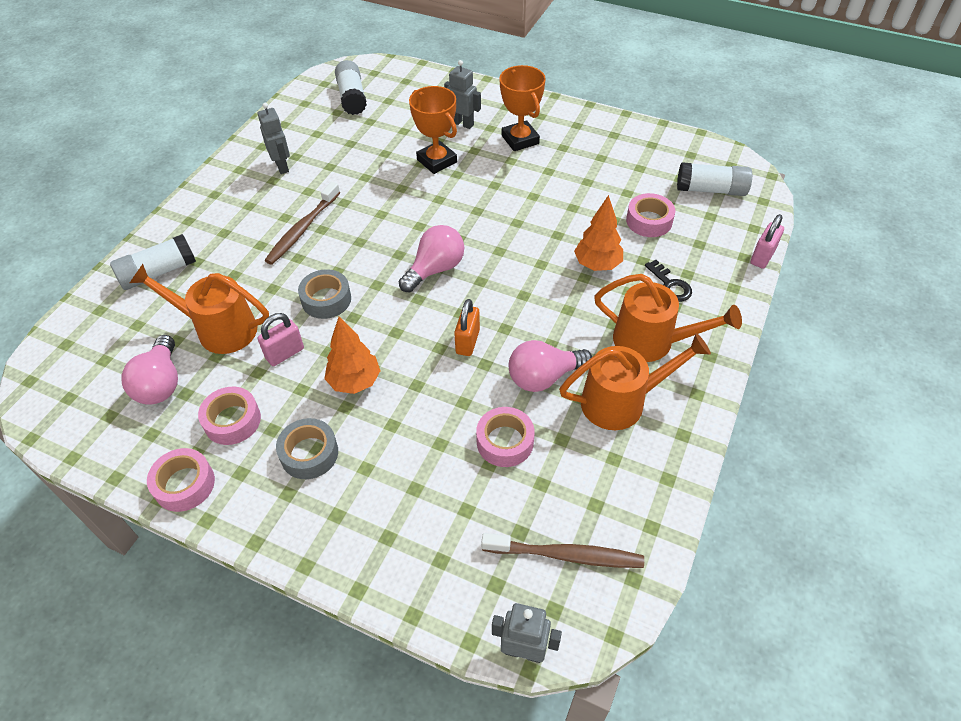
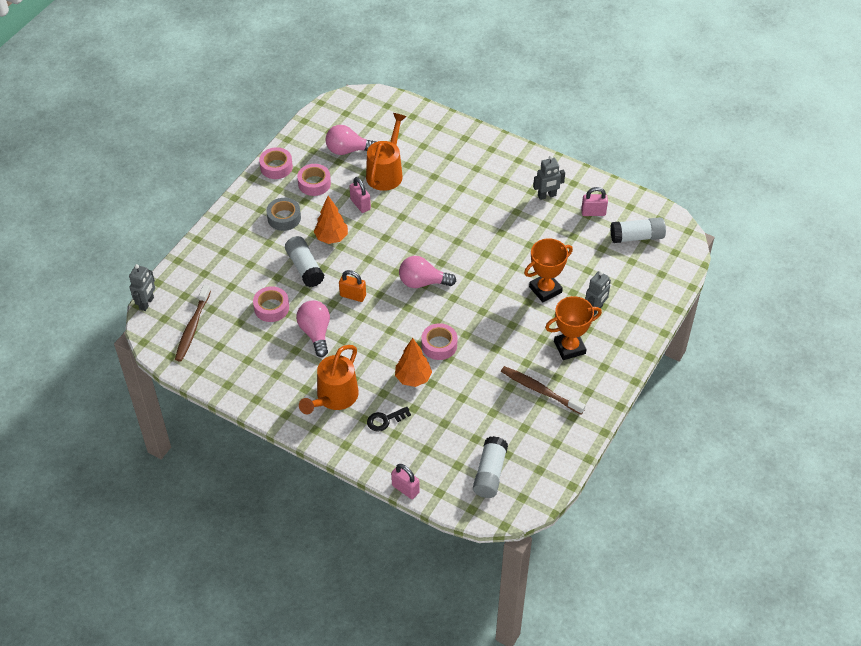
camera: 95 degrees right, 0 degrees up
(158, 272) = (441, 139): white glue stick -> white glue stick (305, 268)
(302, 229) = (474, 209): brown toothbrush -> brown toothbrush (540, 390)
(313, 129) = (593, 212): none -> pink padlock
(326, 299) = (403, 223): grey tape -> none
(435, 269) = (422, 282): pink light bulb -> pink light bulb turned 135 degrees clockwise
(622, 401) = (288, 371): orange watering can -> none
(649, 221) = (456, 420): pink tape -> pink tape (439, 345)

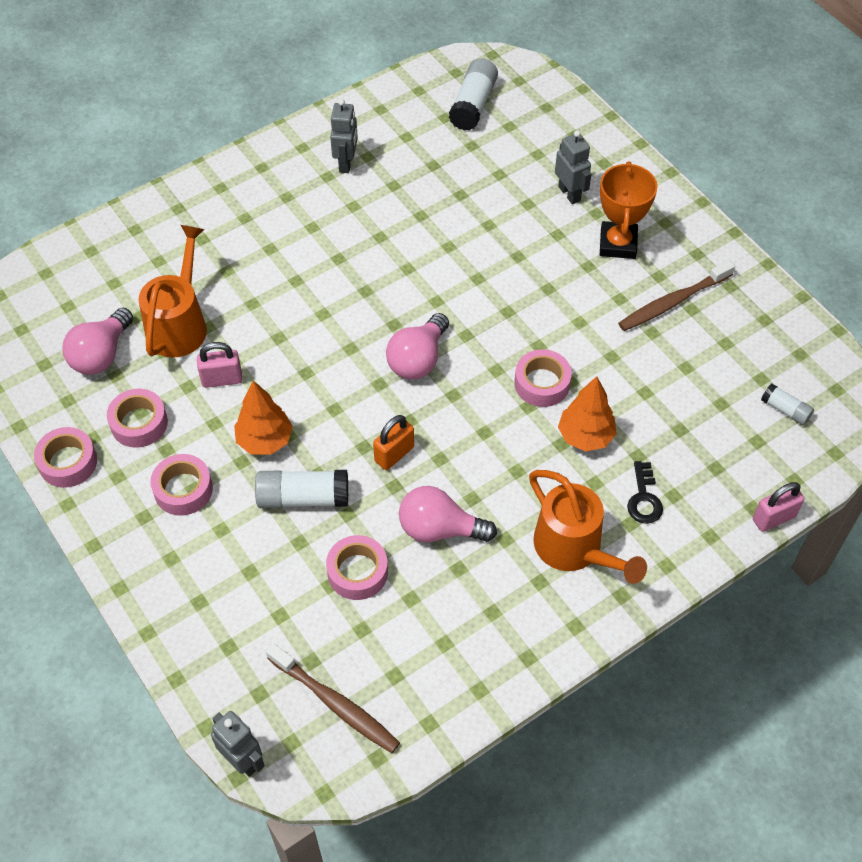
camera: 65 degrees left, 5 degrees up
(284, 218) = (183, 489): grey tape -> pink tape
(386, 172) = (179, 324): orange watering can -> orange watering can turned 60 degrees clockwise
(489, 473) = (785, 410): white glue stick -> white glue stick, size x0.57
(545, 289) = (508, 230): orange trophy -> none
(593, 212) = (406, 129): pink padlock -> none

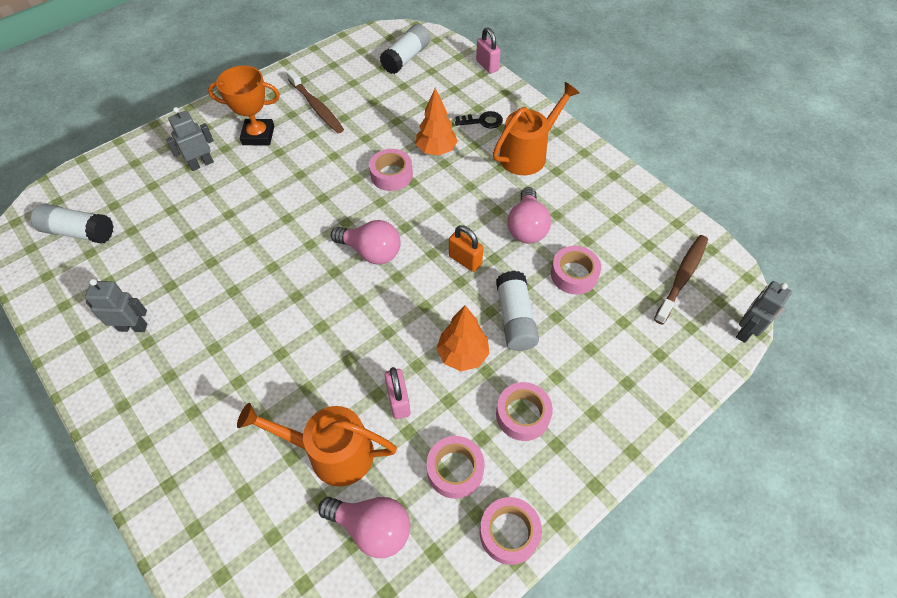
camera: 95 degrees left, 0 degrees up
(785, 410) = (406, 58): white glue stick -> white glue stick, size x1.76

